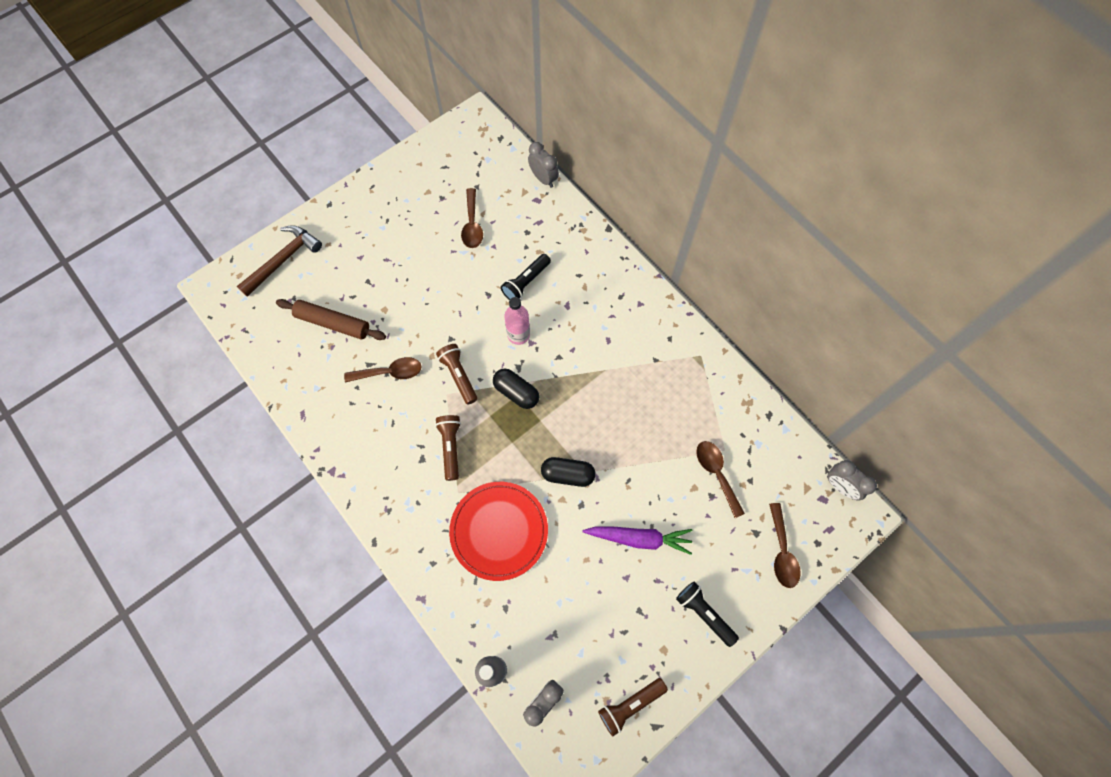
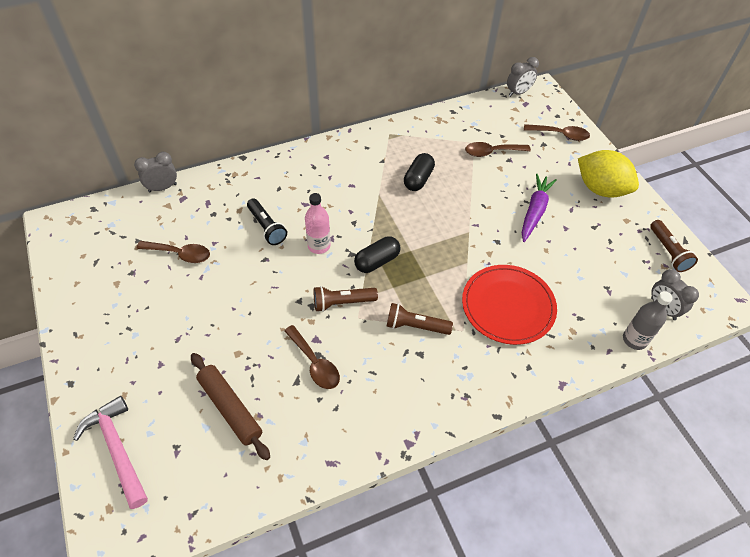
camera: 75 degrees left, 15 degrees down
(283, 260) = (117, 449): brown hammer -> pink hammer
(333, 323) = (230, 408): brown rolling pin -> brown rolling pin turned 75 degrees counterclockwise
(389, 372) = (314, 363): brown spoon -> brown spoon turned 135 degrees clockwise
(567, 474) = (467, 243): black capsule -> black capsule (418, 179)
(704, 613) = (601, 189): black flashlight -> yellow lemon

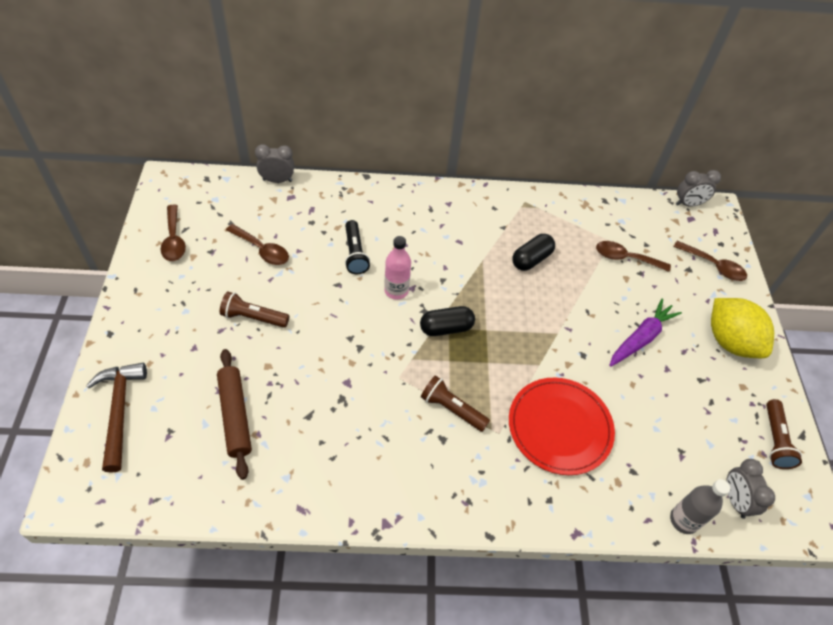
camera: 20 degrees right, 0 degrees up
(117, 449) = (119, 411): pink hammer -> brown hammer
(314, 363) = (334, 405): brown spoon -> brown spoon (174, 239)
(342, 303) = (391, 356): brown flashlight -> brown flashlight (253, 317)

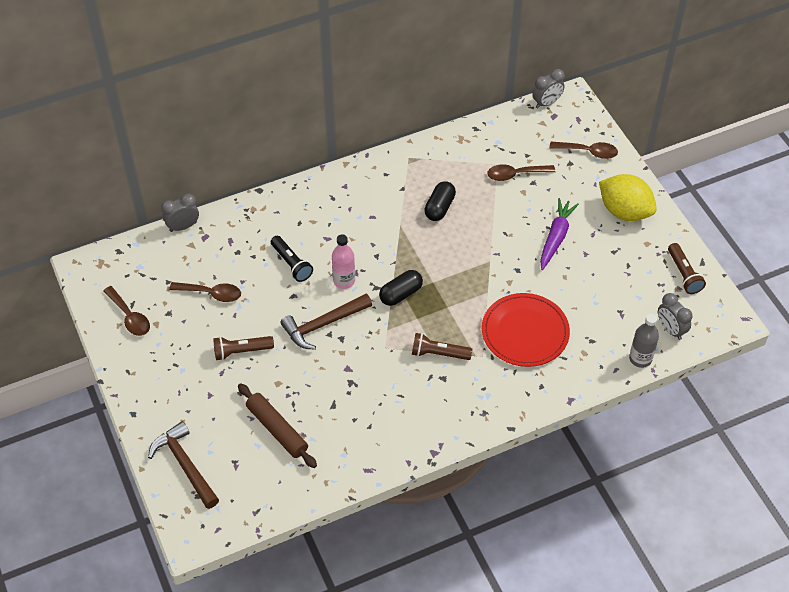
camera: 20 degrees left, 0 degrees up
(349, 325) = (323, 325): none -> brown hammer

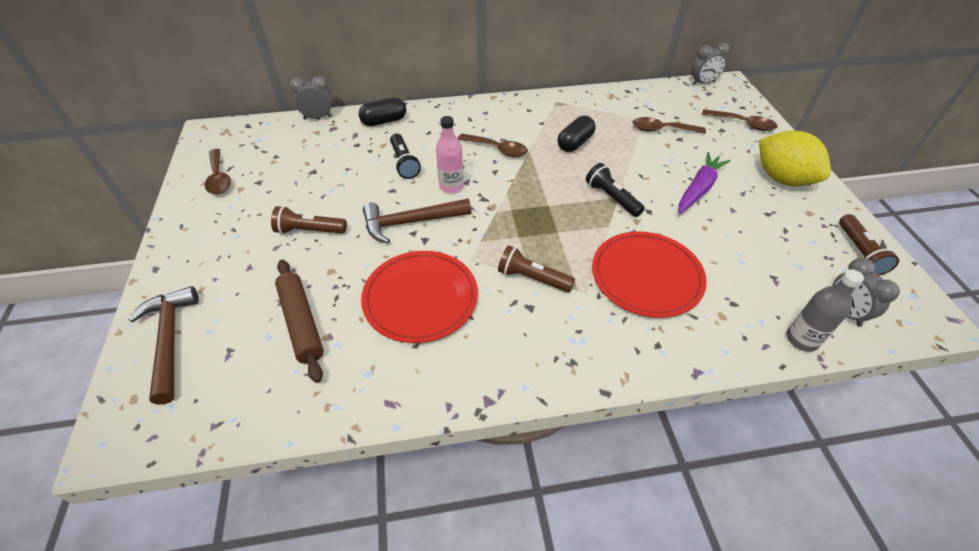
camera: 15 degrees right, 5 degrees down
(211, 294) = (310, 173): brown spoon -> brown spoon (497, 149)
(358, 389) = (420, 298): none -> red plate
(401, 294) = (508, 209): black capsule -> black capsule (384, 121)
(484, 263) = (612, 198): none -> black flashlight

